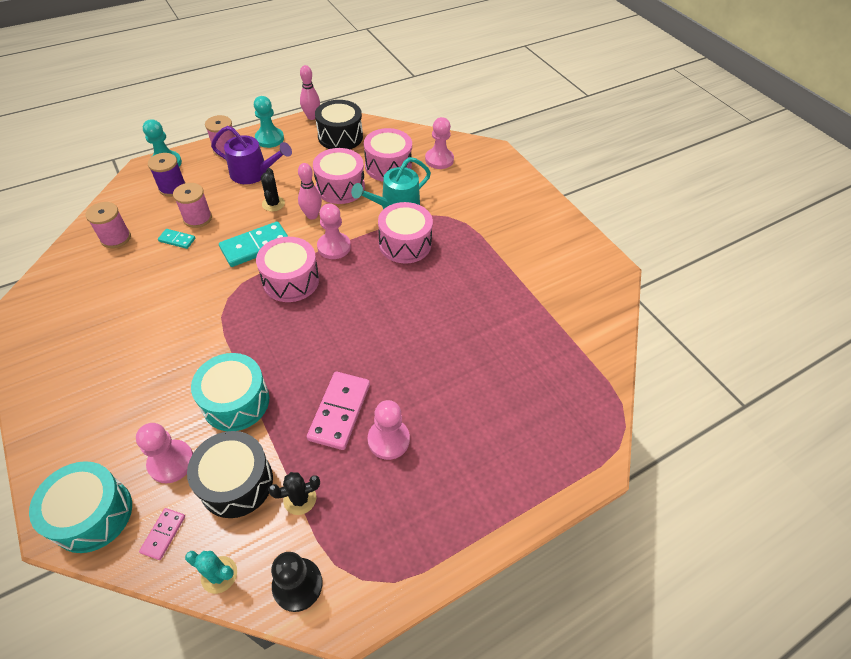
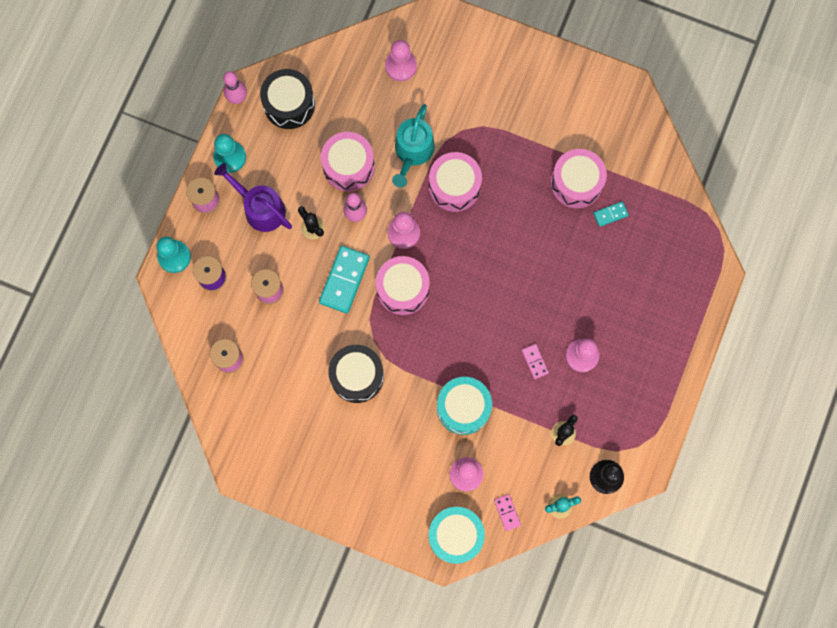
camera: 35 degrees left, 25 degrees up
(177, 240) = (278, 323): turquoise domino -> turquoise domino (610, 214)
(236, 482) = (517, 454): black drum -> black drum (357, 376)
(253, 173) = (260, 208): purple watering can -> purple watering can turned 120 degrees counterclockwise
(339, 411) = (534, 361): pink domino -> pink domino, size x0.51
(388, 166) = (365, 109): pink drum -> pink drum (576, 183)

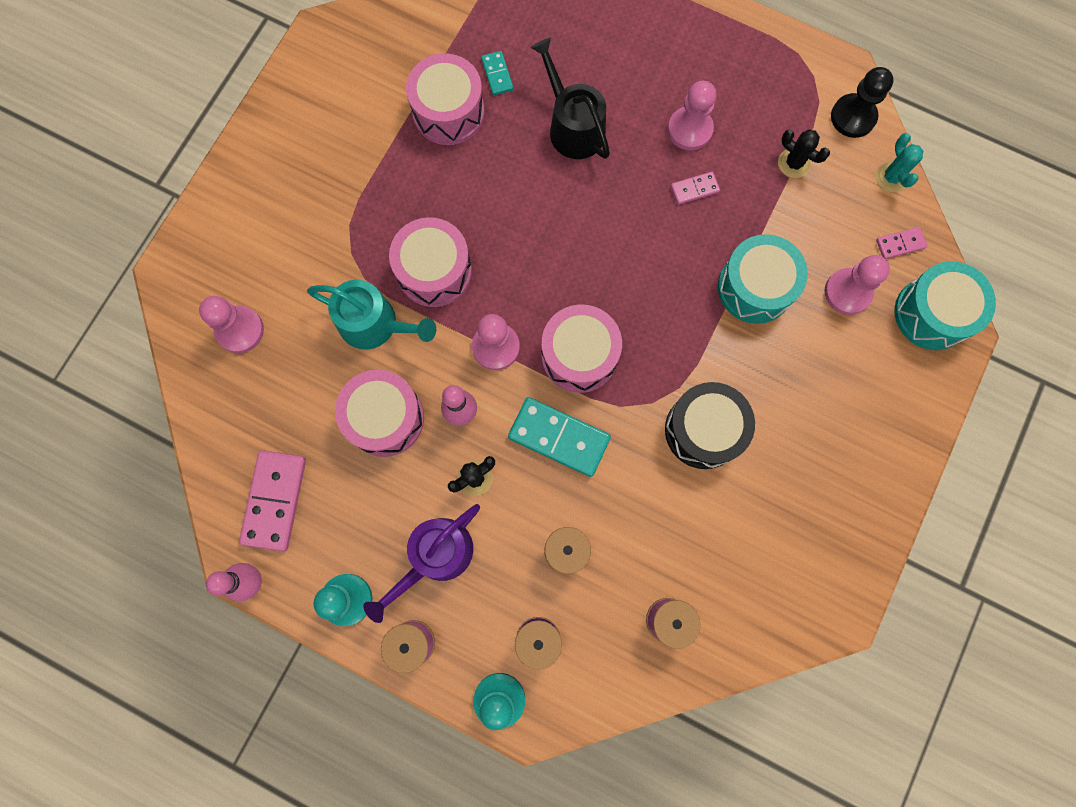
camera: 85 degrees left, 0 degrees up
(289, 104) = (274, 500): black drum -> pink domino
(574, 272) = (573, 127): none -> black watering can

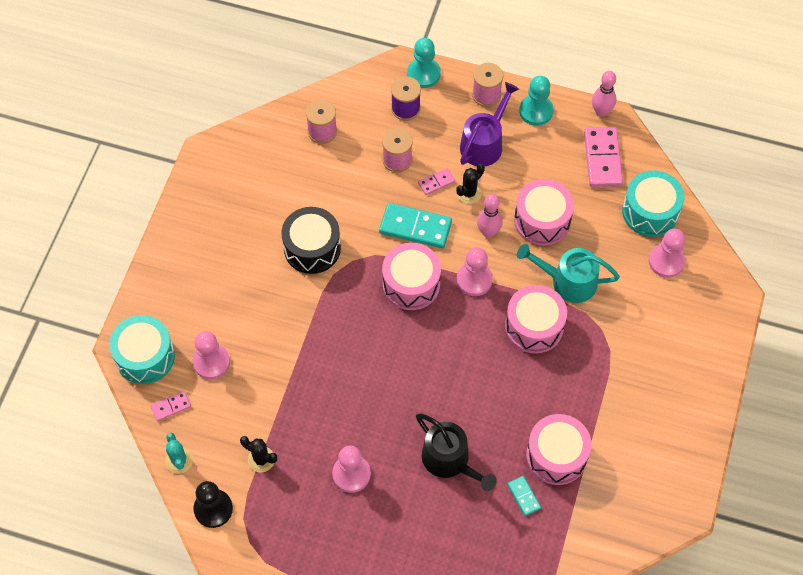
camera: 170 degrees right, 15 degrees down
(694, 189) = (341, 424): pink domino -> pink domino (436, 182)
(755, 287) = (284, 354): turquoise drum -> turquoise drum (650, 212)

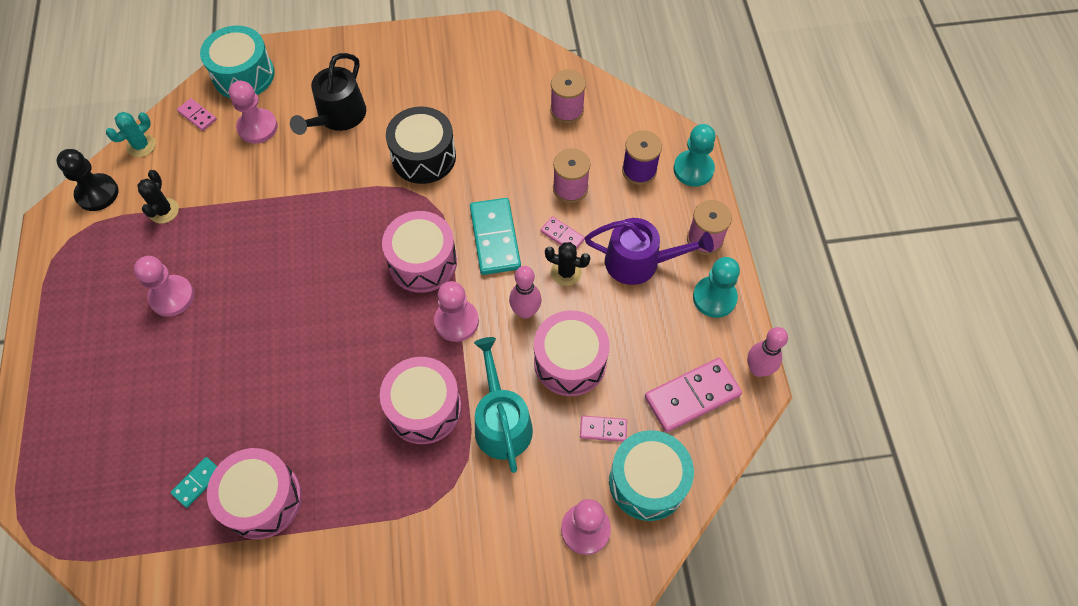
camera: 65 degrees right, 0 degrees up
(450, 460) = (219, 385): black watering can -> black watering can (338, 116)
(602, 221) = (603, 429): none -> pink domino

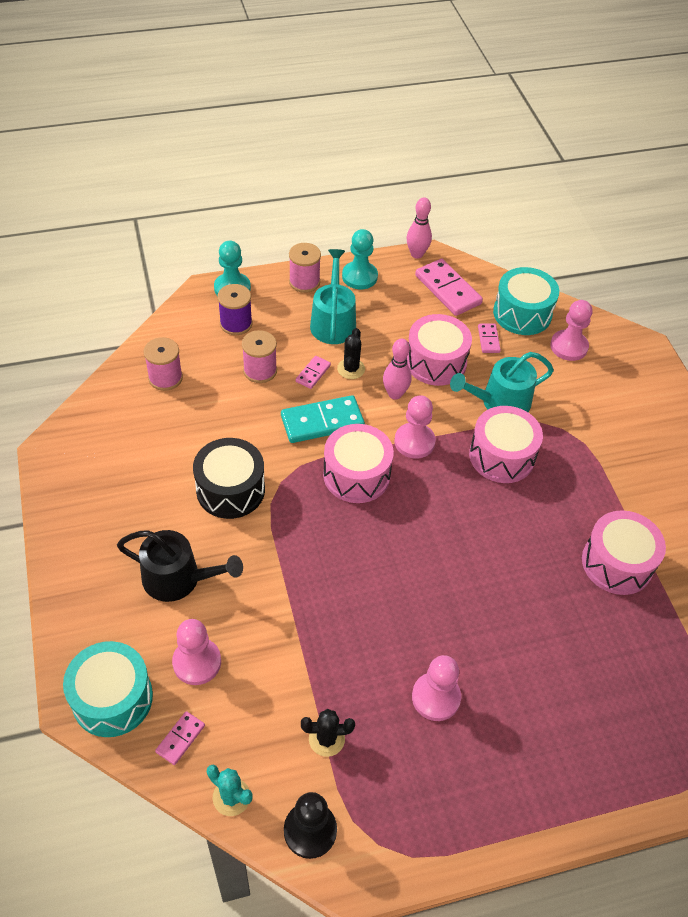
camera: 100 degrees left, 10 degrees down
(197, 482) = (619, 620): turquoise domino -> none
(639, 262) = (333, 322): purple watering can -> turquoise watering can

